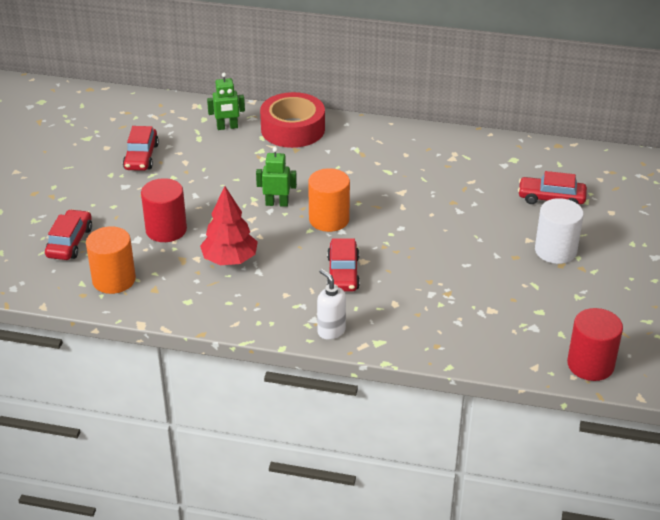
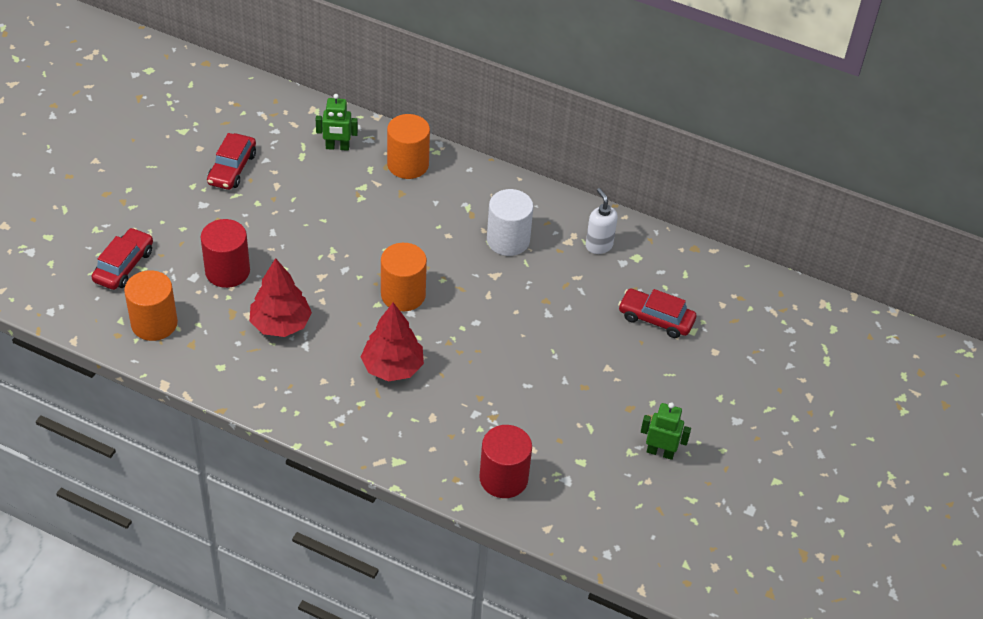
camera: 10 degrees right, 10 degrees up
(277, 203) = (355, 262): green robot -> green robot (660, 452)
(293, 129) = (408, 164): red tape -> orange cylinder
(331, 331) = (354, 436): white soap dispenser -> white soap dispenser (598, 246)
(343, 273) = (392, 367): red car -> red tree
(555, 250) = (631, 388): white cylinder -> white cylinder (508, 240)
(590, 364) = (606, 539): red cylinder -> red cylinder (503, 478)

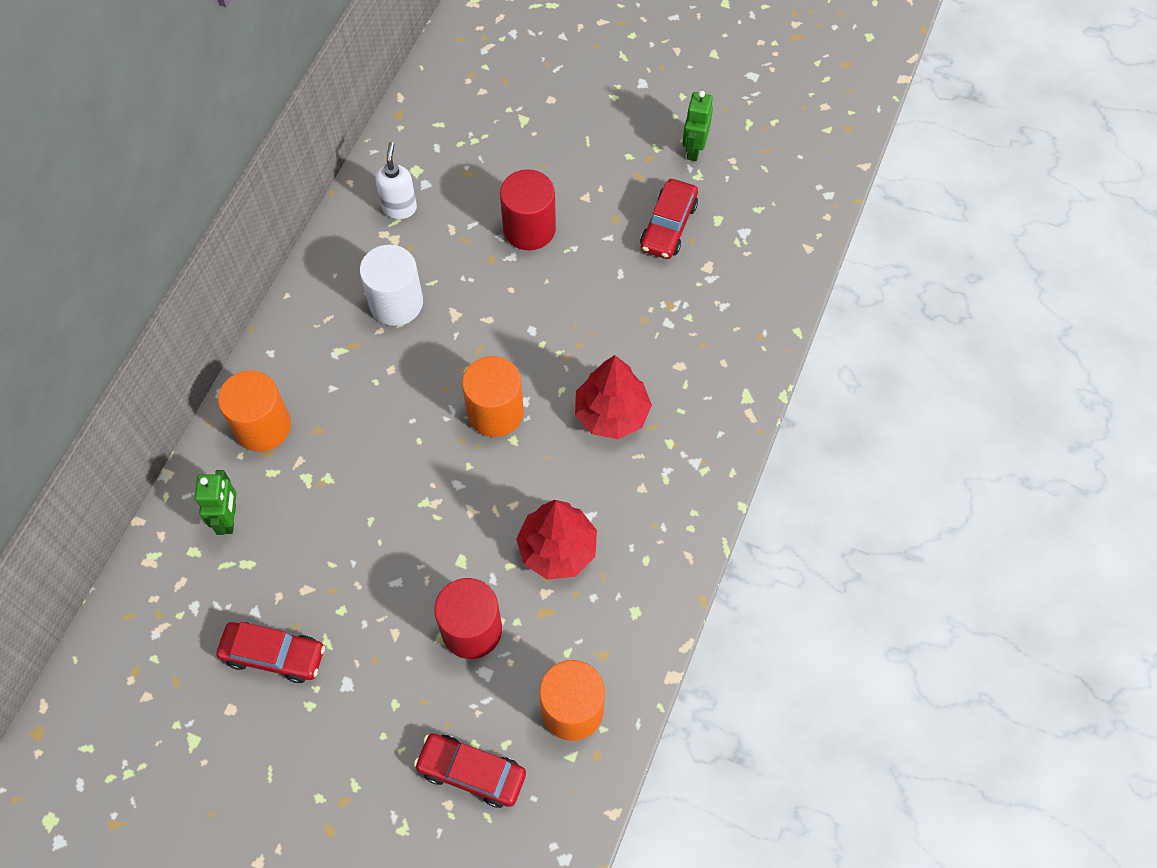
camera: 90 degrees left, 15 degrees up
(503, 478) = (752, 290): red cylinder -> red cylinder (529, 228)
(598, 246) = (399, 208): white soap dispenser -> white soap dispenser turned 120 degrees clockwise
(656, 319) = (509, 152): red car -> red car (668, 226)

